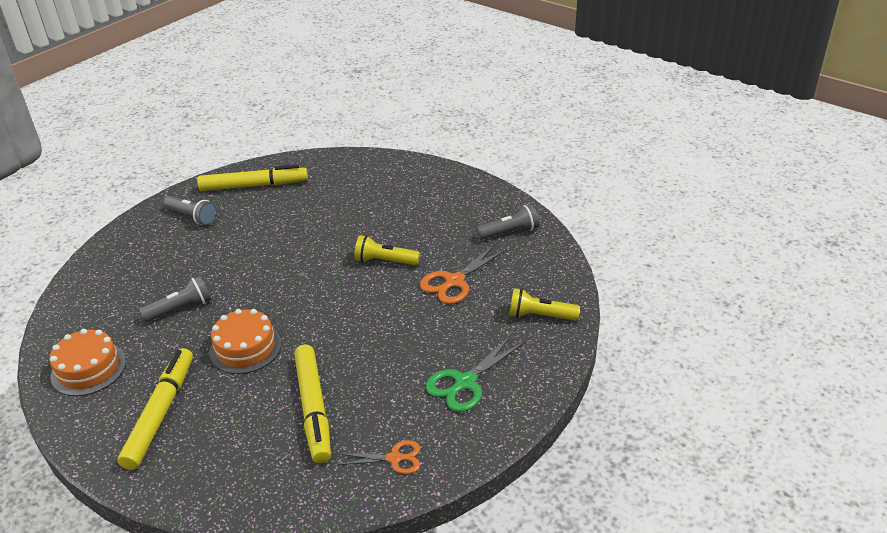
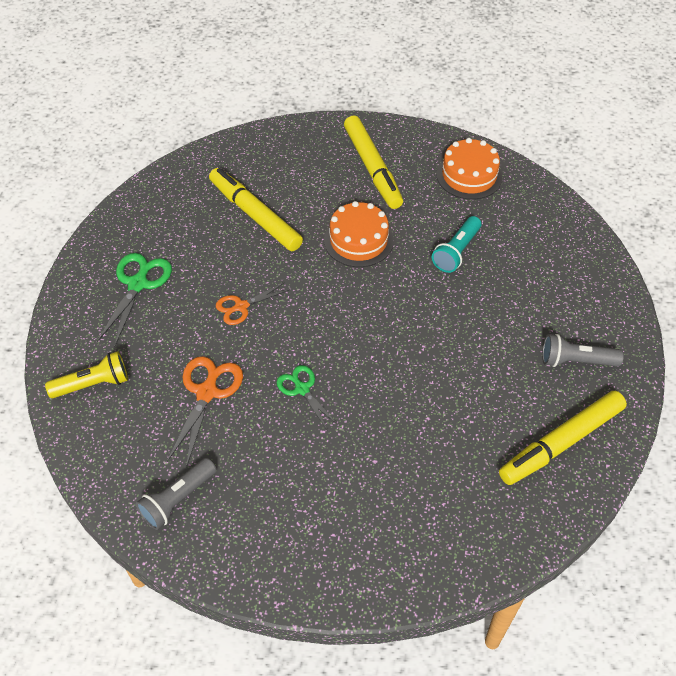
camera: 150 degrees right, 15 degrees up
(181, 308) = (456, 252): grey flashlight -> turquoise flashlight
(385, 261) = (302, 389): yellow flashlight -> green scissors
(394, 458) = (164, 204): orange scissors -> orange scissors (241, 306)

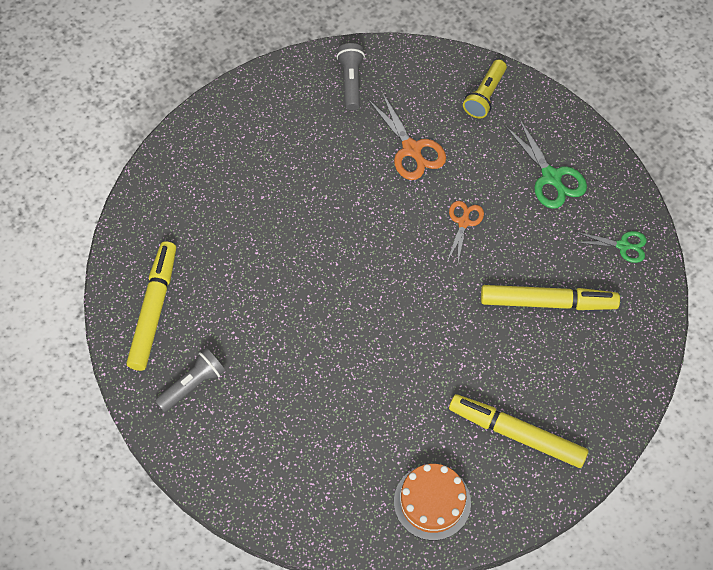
camera: 135 degrees right, 10 degrees up
(302, 389) = (356, 202): green scissors -> green scissors (623, 246)
(358, 240) = (448, 350): orange cake -> none
(456, 252) = (365, 407): turquoise flashlight -> none

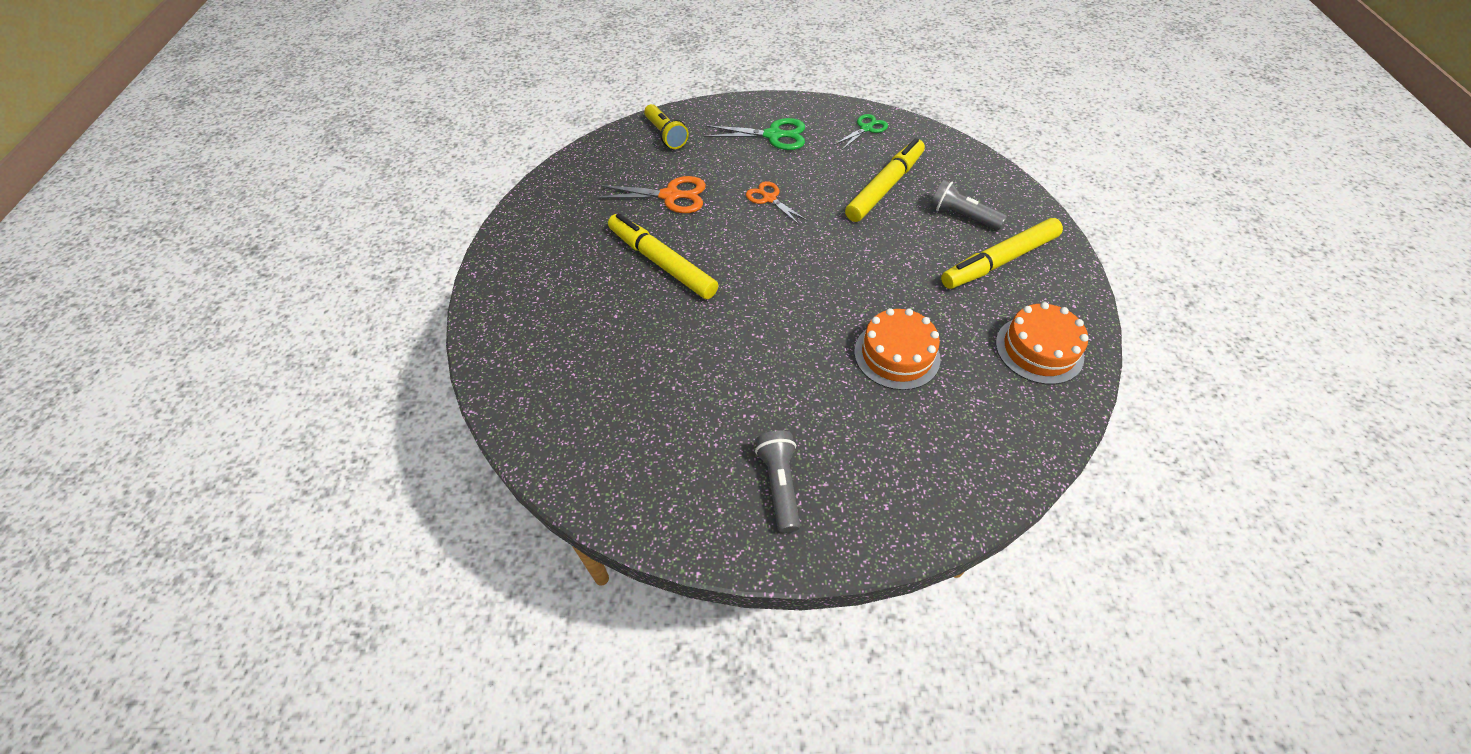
camera: 55 degrees left, 10 degrees down
(153, 309) = (658, 475): yellow marker -> yellow marker (661, 263)
(351, 81) = (565, 200): grey flashlight -> grey flashlight (961, 216)
(355, 403) = (896, 355): none -> orange cake

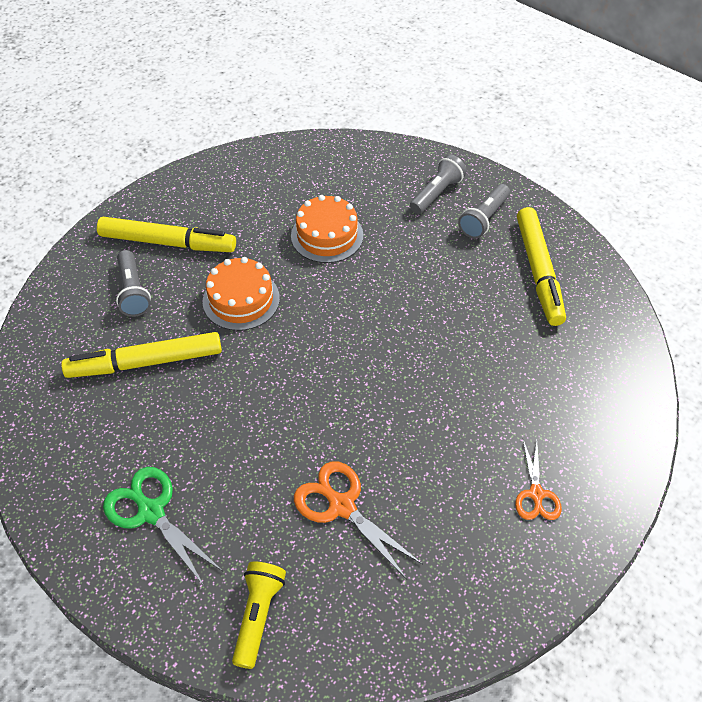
camera: 140 degrees left, 0 degrees up
(661, 263) = (421, 427): yellow marker -> yellow marker (539, 271)
(769, 199) = (255, 427): orange scissors -> orange scissors (536, 494)
(857, 482) = (437, 193): none -> grey flashlight
(866, 128) = (57, 444): green scissors -> none
(1039, 349) = (238, 182): orange cake -> orange cake (241, 300)

